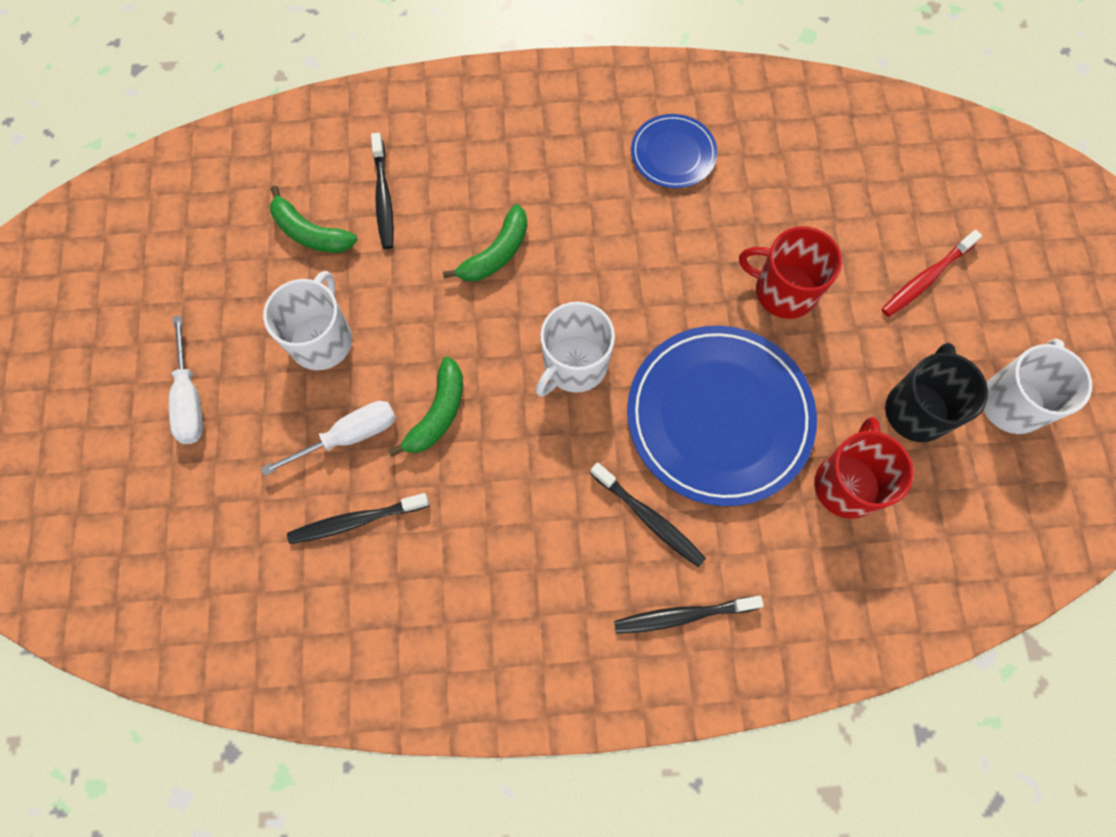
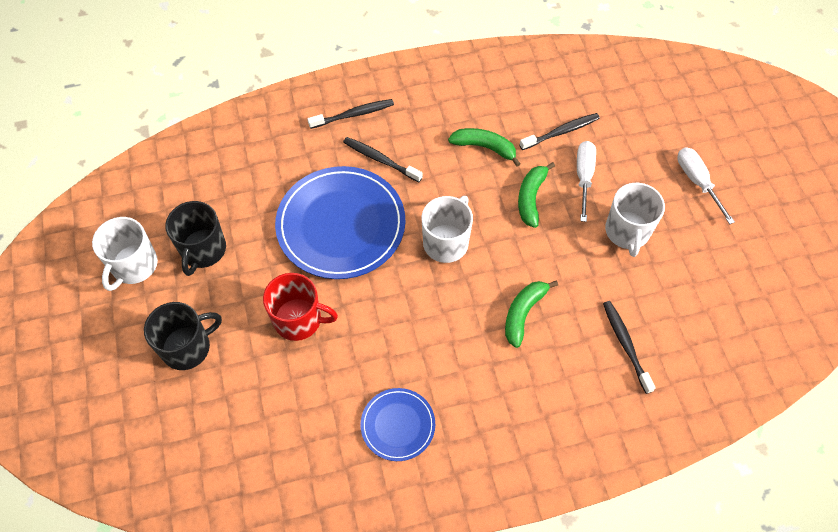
camera: 170 degrees right, 10 degrees down
(310, 232) = (670, 307): green banana -> green banana (484, 147)
(350, 436) = (583, 176): white screwdriver -> white screwdriver turned 135 degrees clockwise
(847, 484) = (253, 197): red mug -> none
(926, 279) = (187, 347): red toothbrush -> black mug

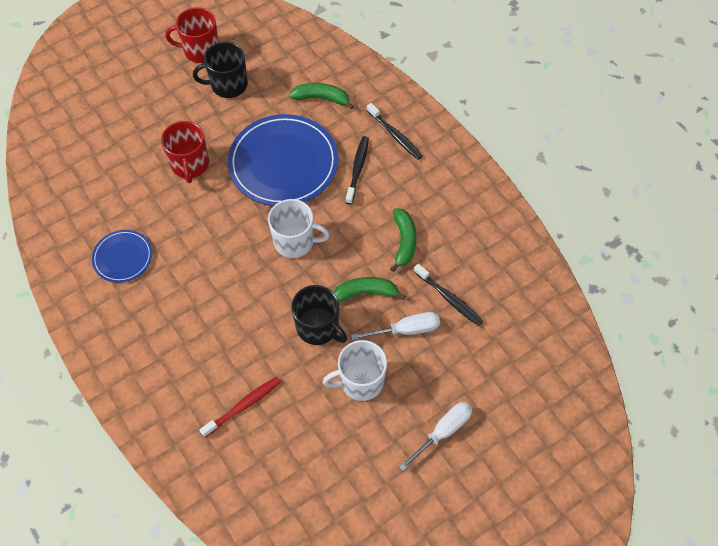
camera: 70 degrees right, 0 degrees up
(134, 265) = (200, 50): white mug -> red mug
(187, 347) = (146, 106): black mug -> black mug (318, 327)
(523, 313) = (247, 318): green banana -> green banana (321, 98)
(625, 345) = (243, 406): black toothbrush -> red toothbrush

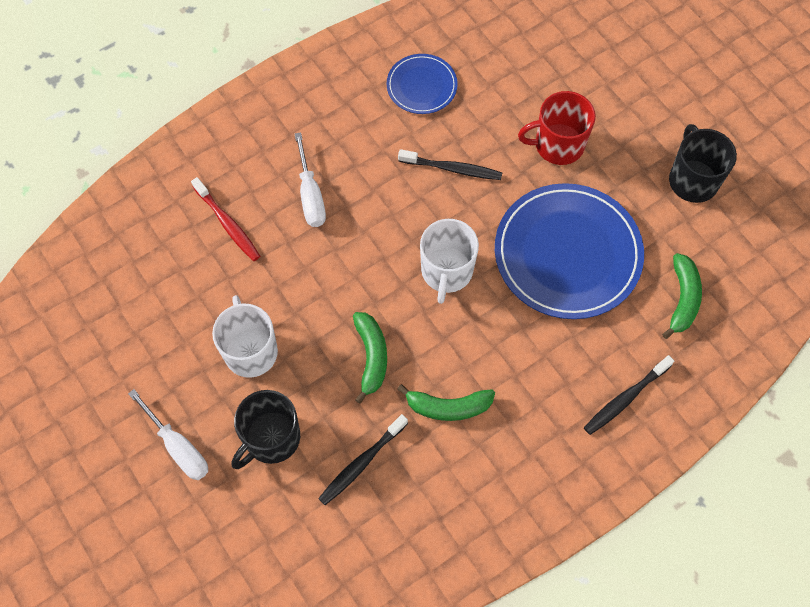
camera: 90 degrees right, 5 degrees up
(200, 50) = (749, 142): red mug -> none
(318, 327) = (324, 301): black mug -> black mug (271, 438)
(357, 169) = (563, 347): black toothbrush -> black toothbrush (452, 169)
(407, 330) = (317, 407): white screwdriver -> white screwdriver (310, 196)

